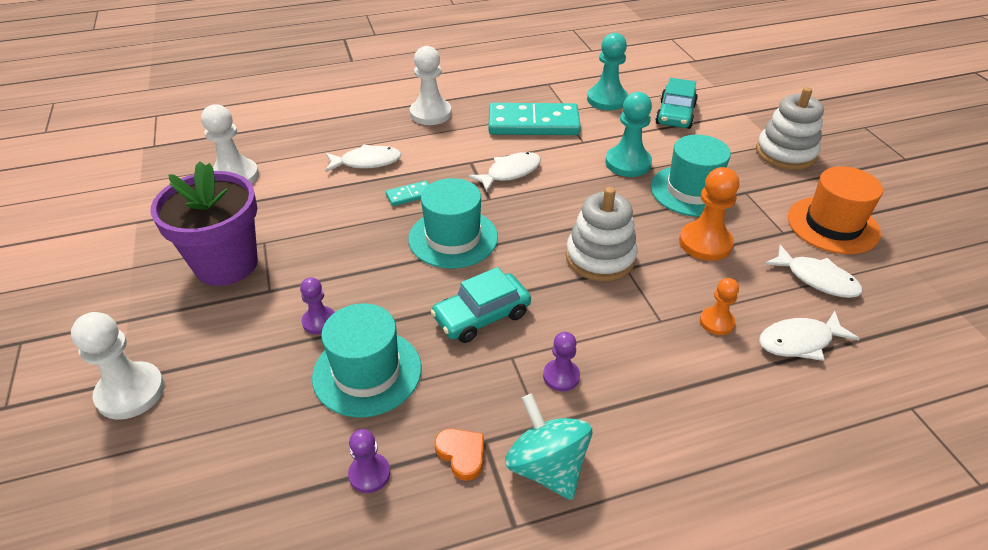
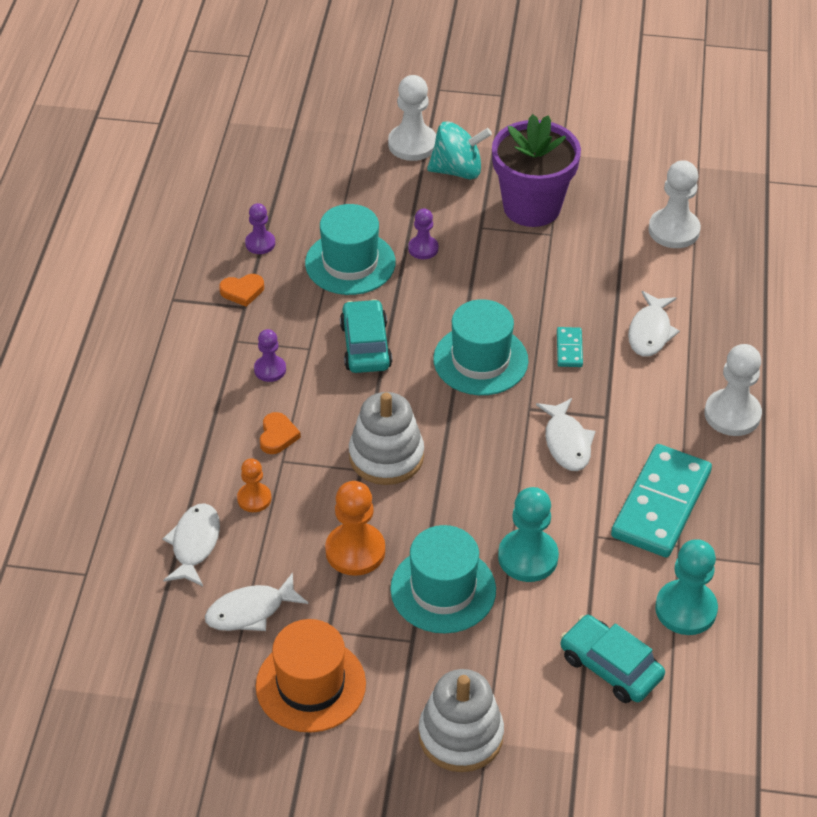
camera: 115 degrees right, 5 degrees up
(547, 467) = (201, 330): turquoise spinning top -> turquoise spinning top (457, 170)
(636, 335) = (277, 436): none -> orange heart

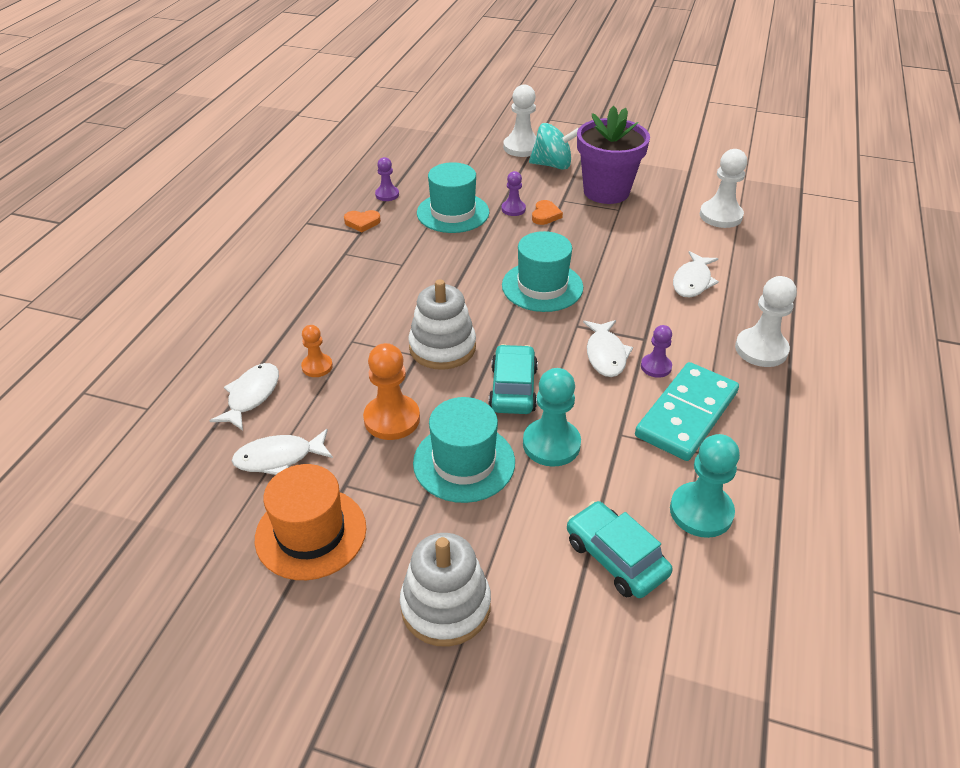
camera: 10 degrees right, 5 degrees down
(270, 369) = (365, 275): purple pawn -> purple pawn (656, 367)
(277, 436) = (354, 322): orange heart -> orange heart (545, 215)
(365, 346) = (448, 267): turquoise car -> turquoise car (513, 388)
(569, 349) = (620, 286): turquoise domino -> none

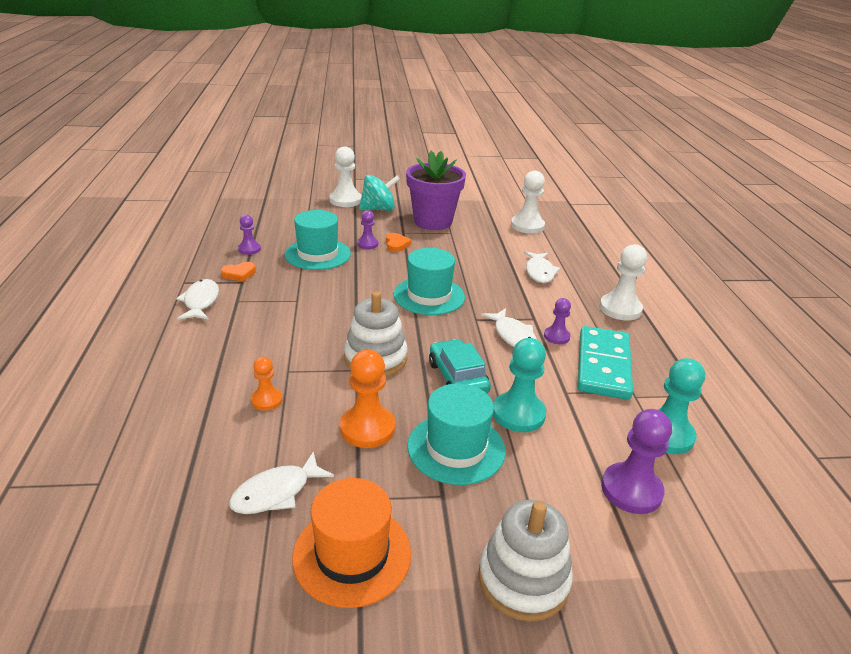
camera: 25 degrees left, 10 degrees down
(251, 396) = (213, 442): white fish -> white fish (200, 301)
(615, 558) = (631, 490): turquoise car -> purple pawn

